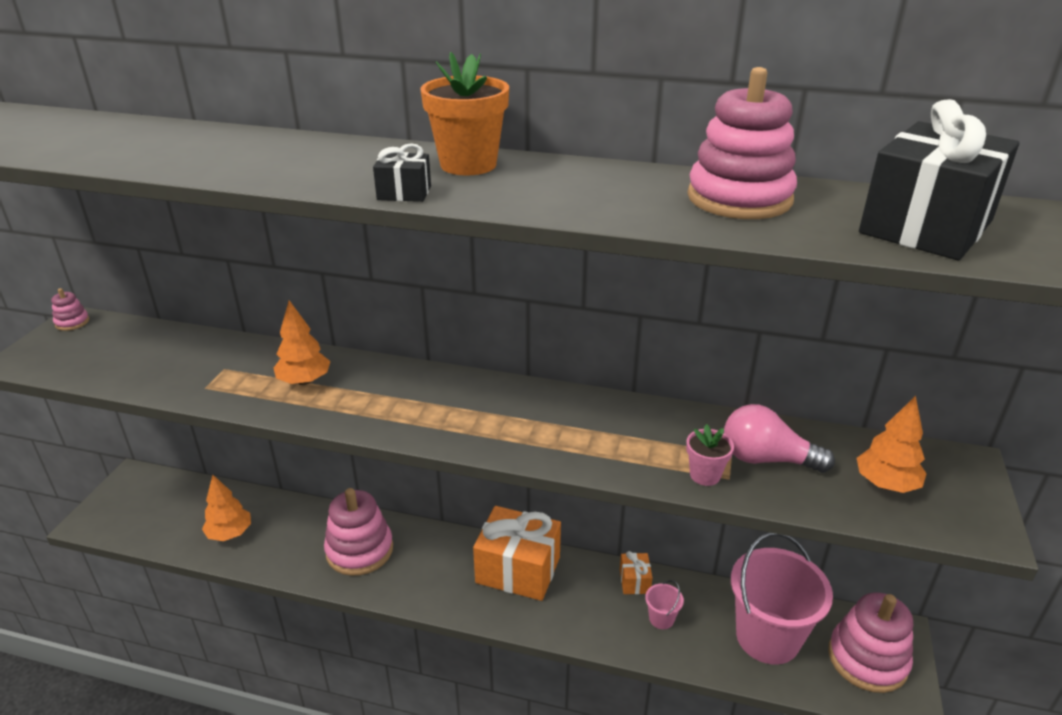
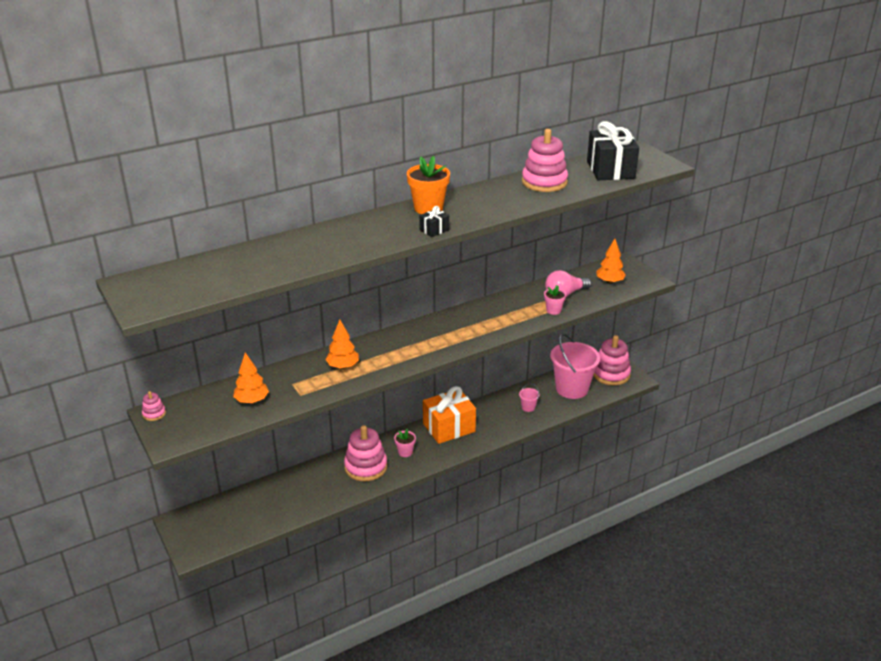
camera: 45 degrees left, 0 degrees up
(230, 533) = (286, 504): orange tree -> orange tree (252, 401)
(424, 564) = (405, 452): none -> pink flower pot
(634, 581) = (501, 401): orange gift -> none

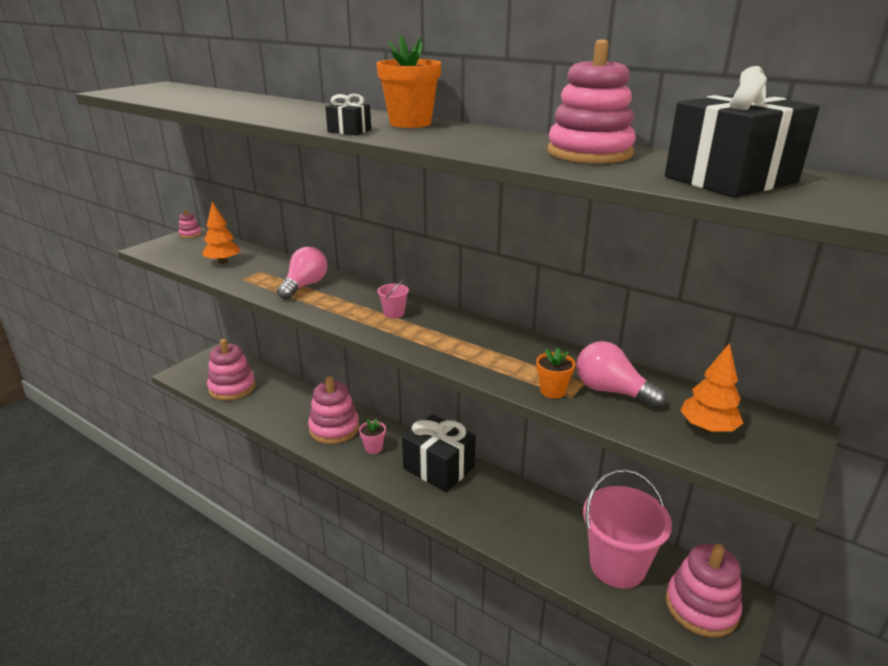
camera: 65 degrees right, 5 degrees down
(253, 517) = (232, 387): none -> pink stacking toy
(343, 366) = (304, 286): orange tree -> pink light bulb
(449, 427) = (439, 467): orange gift -> black gift
(528, 407) = (533, 528): pink bucket -> pink bucket (394, 313)
(553, 310) = (552, 391): pink flower pot -> orange flower pot

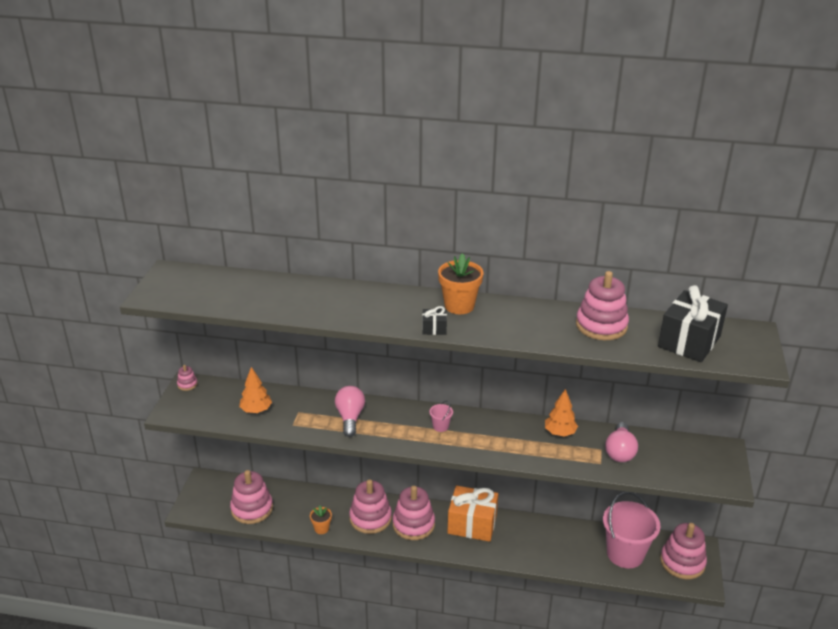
camera: 25 degrees left, 5 degrees up
(373, 448) = (413, 524): pink flower pot -> pink stacking toy
(439, 467) = (472, 524): black gift -> orange gift
(552, 391) = (588, 462): orange flower pot -> orange flower pot (321, 528)
(611, 391) = (620, 451): pink light bulb -> pink light bulb turned 90 degrees counterclockwise
(707, 428) = (682, 462): orange tree -> orange tree (560, 433)

